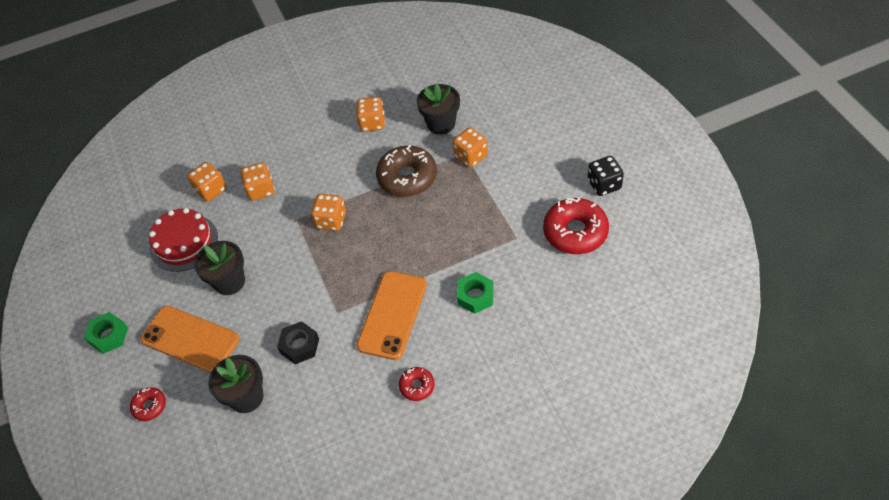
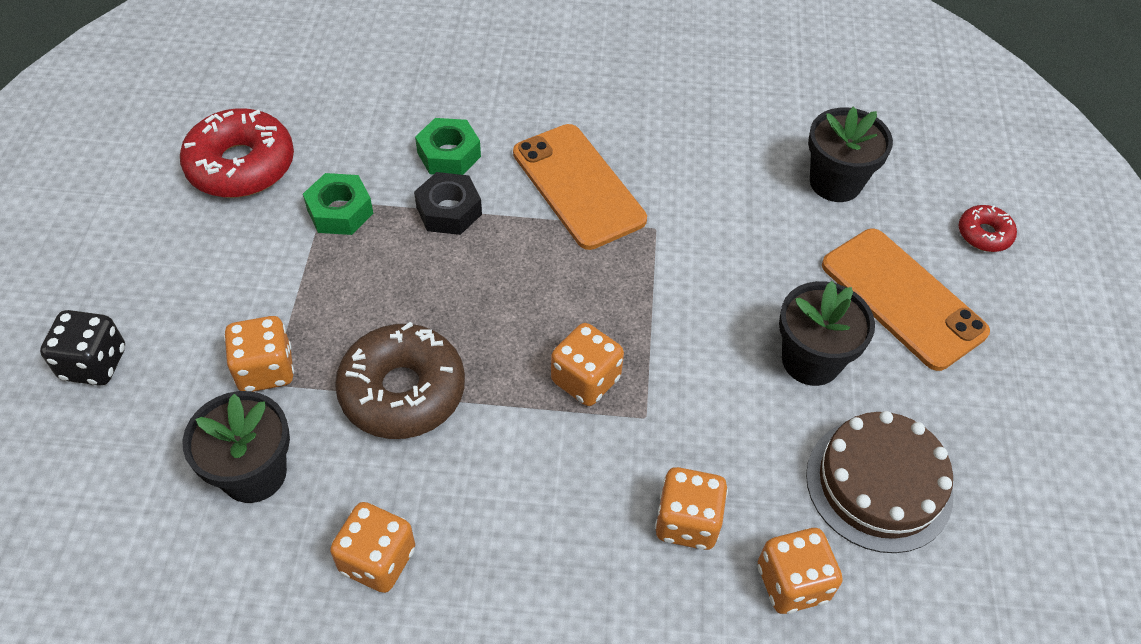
camera: 160 degrees left, 0 degrees up
(109, 336) = (1047, 371): green nut -> green nut (340, 211)
(184, 242) = (879, 484): red cake -> brown cake
(300, 346) = (733, 210): black nut -> black nut (449, 211)
(392, 315) = (578, 186): orange phone -> orange phone turned 75 degrees counterclockwise
(417, 386) = (601, 94): red donut -> none
(604, 185) = (128, 207): black dice -> black dice (94, 364)

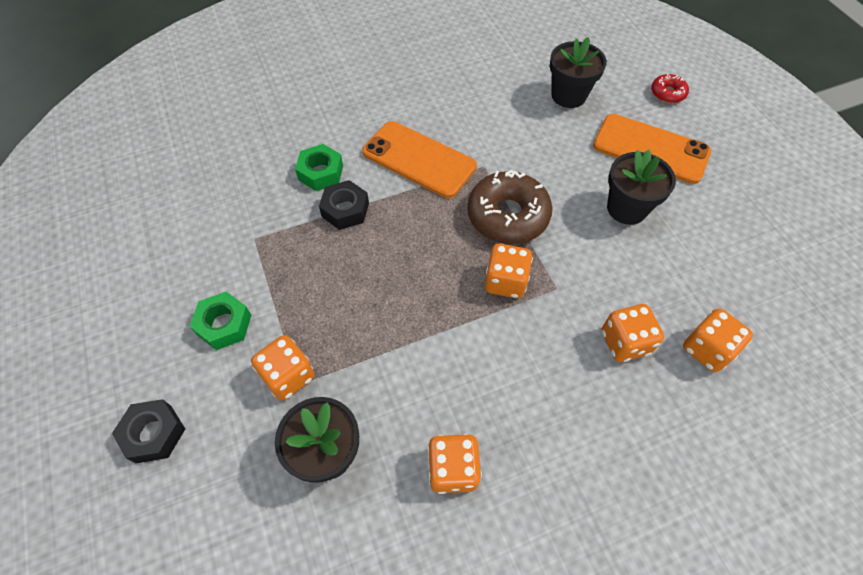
camera: 25 degrees left, 5 degrees up
(94, 364) = (154, 434): black dice -> black nut
(241, 165) = (176, 240): red donut -> none
(340, 211) = (270, 242): green nut -> green nut (224, 324)
(402, 391) = (393, 345): brown donut -> brown donut (507, 215)
(879, 484) = (712, 265): brown cake -> none

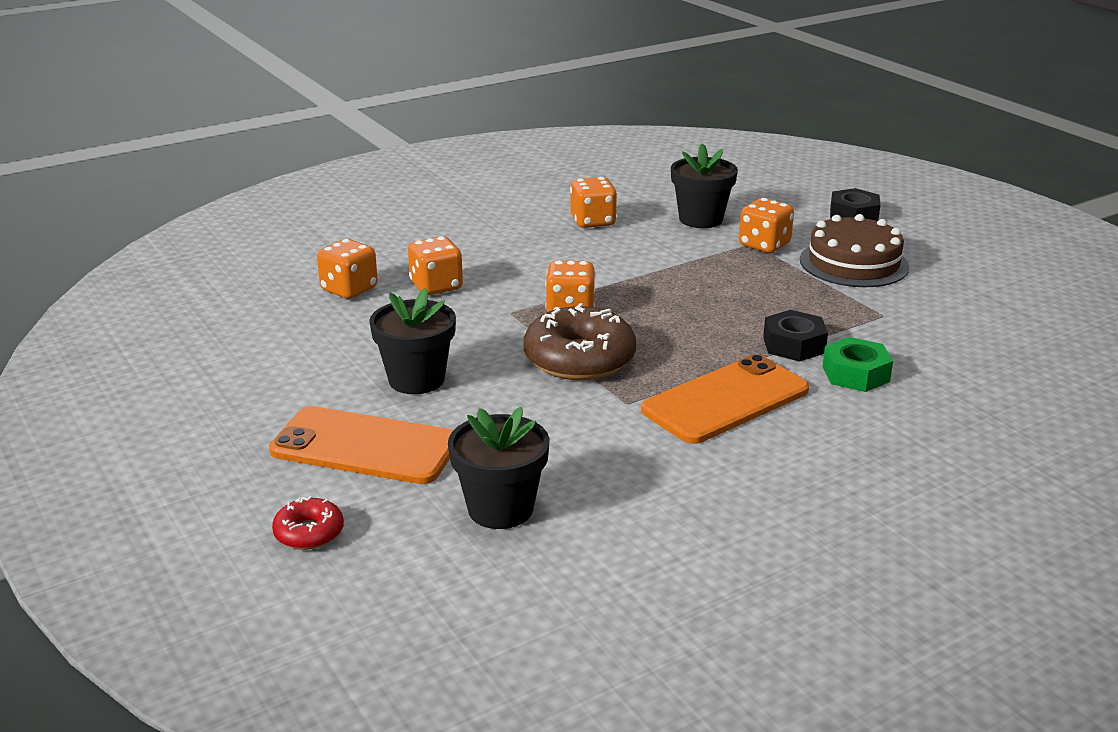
camera: 170 degrees right, 30 degrees down
(224, 324) = (853, 263): green nut -> brown cake
(419, 159) = (726, 400): orange phone -> orange phone turned 60 degrees counterclockwise

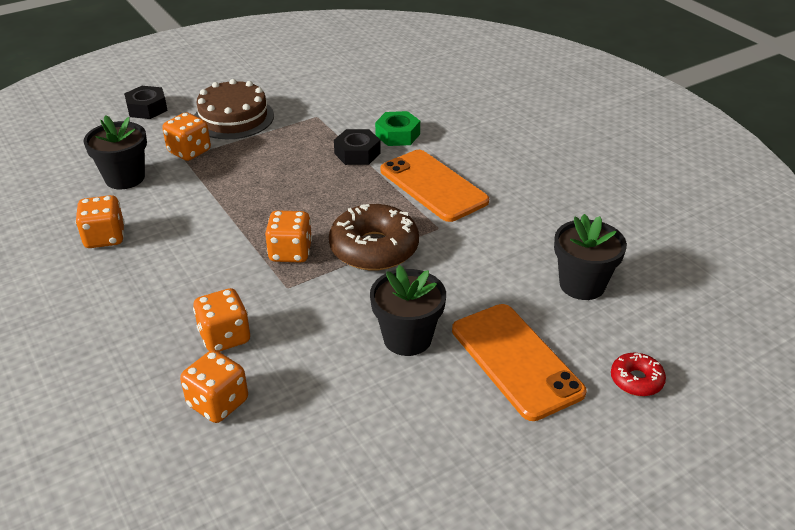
camera: 90 degrees left, 10 degrees up
(365, 447) = (516, 360): orange phone -> orange phone turned 45 degrees counterclockwise

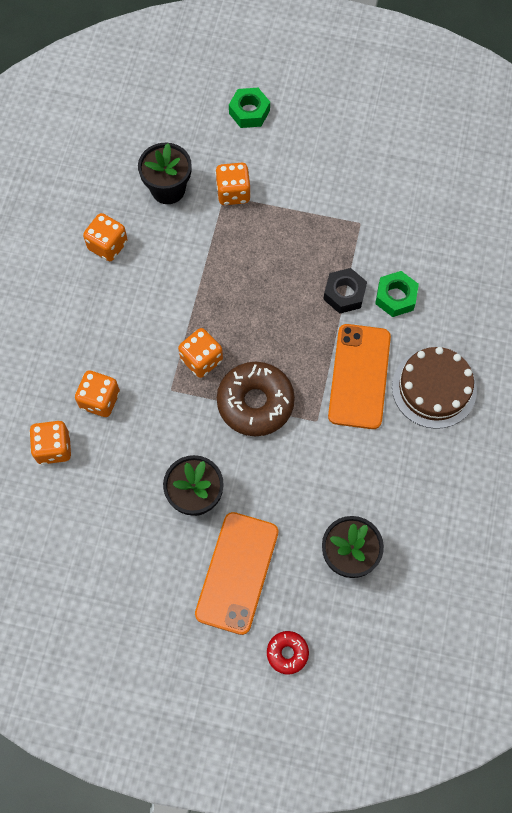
camera: 45 degrees right, 30 degrees up
(147, 108) = (249, 112): black nut -> green nut
(233, 118) = (298, 175): brown cake -> brown cake (434, 388)

